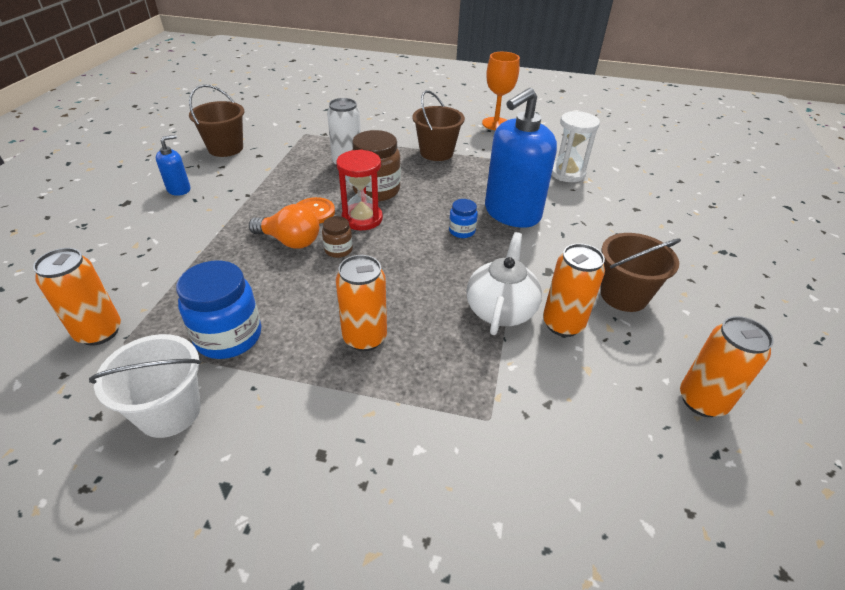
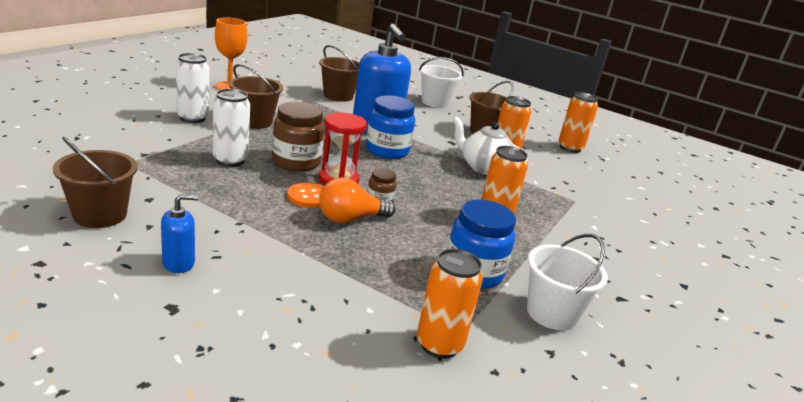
camera: 75 degrees left, 15 degrees down
(179, 189) = (178, 263): blue soap dispenser -> blue soap dispenser turned 90 degrees clockwise
(290, 241) = (350, 218): orange light bulb -> orange light bulb turned 150 degrees counterclockwise
(408, 130) = (192, 118): none -> white can
(462, 231) = (387, 150): blue jar -> blue jar, size x1.93
(567, 173) = (338, 96): white hourglass -> brown bucket
(665, 236) = (435, 102): none -> white bucket

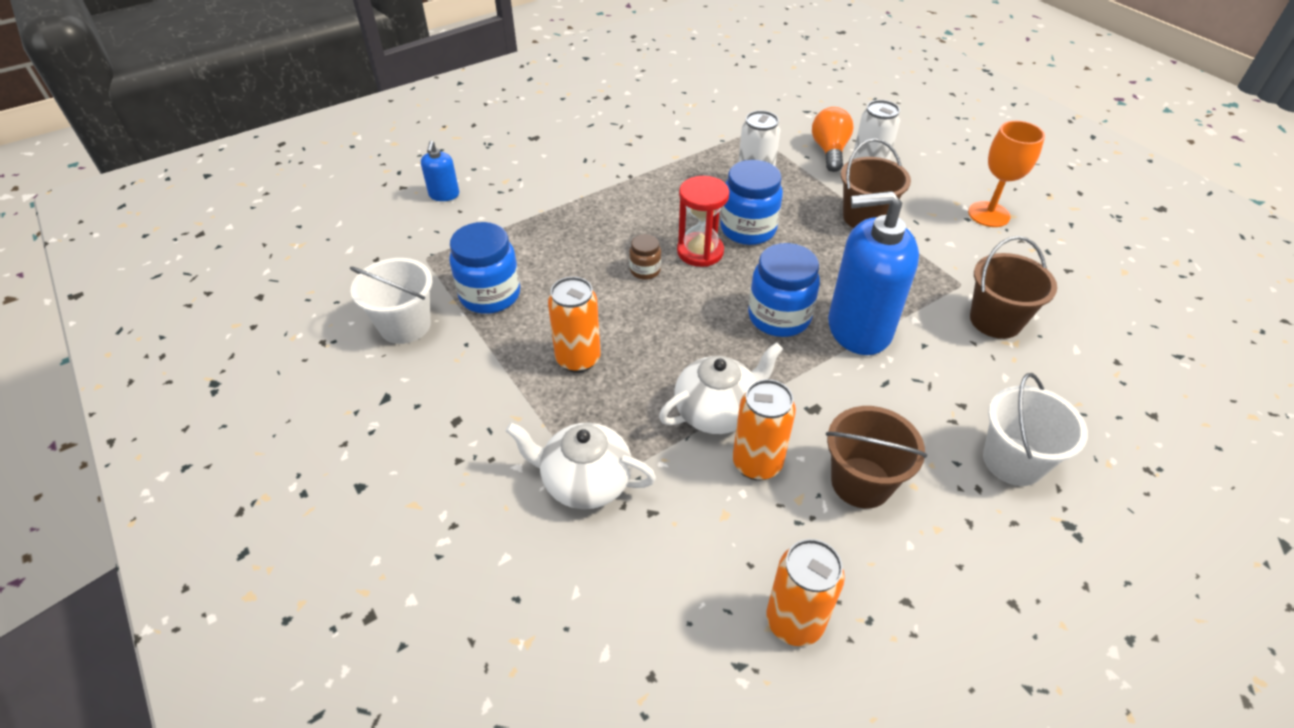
camera: 120 degrees right, 20 degrees up
(100, 215) = (662, 117): brown bucket -> none
(178, 263) = (583, 143): blue soap dispenser -> blue soap dispenser (444, 195)
(296, 162) = (748, 229): brown jar -> blue jar
(309, 197) = (666, 222): orange button -> none
(350, 218) = (616, 240): orange light bulb -> orange light bulb (829, 151)
(439, 345) = (421, 240): orange can -> none
(575, 203) = (585, 482): none -> white teapot

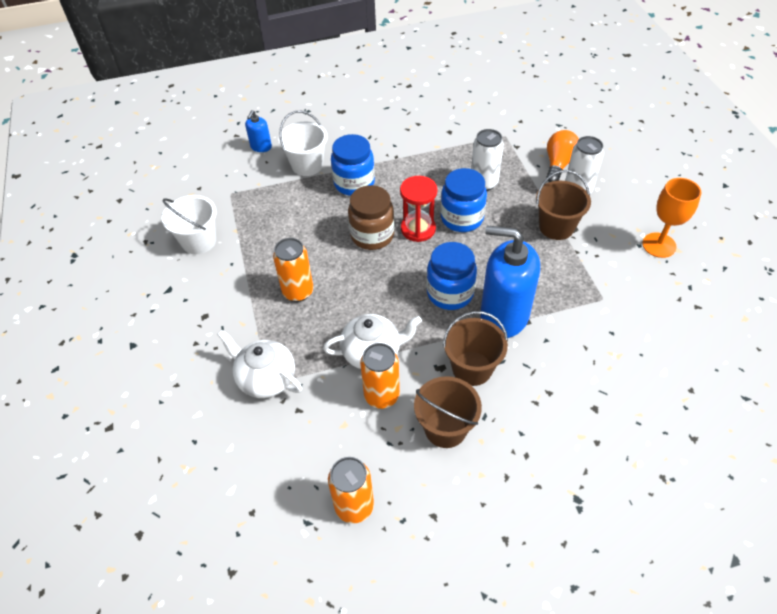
camera: 20 degrees right, 5 degrees up
(490, 295) = (260, 231): blue jar -> blue jar (354, 183)
(645, 270) = (372, 235): brown jar -> brown jar, size x1.93
(995, 320) = (612, 334): brown bucket -> brown bucket (472, 368)
(1013, 461) = (563, 443): white bucket -> white bucket (307, 165)

